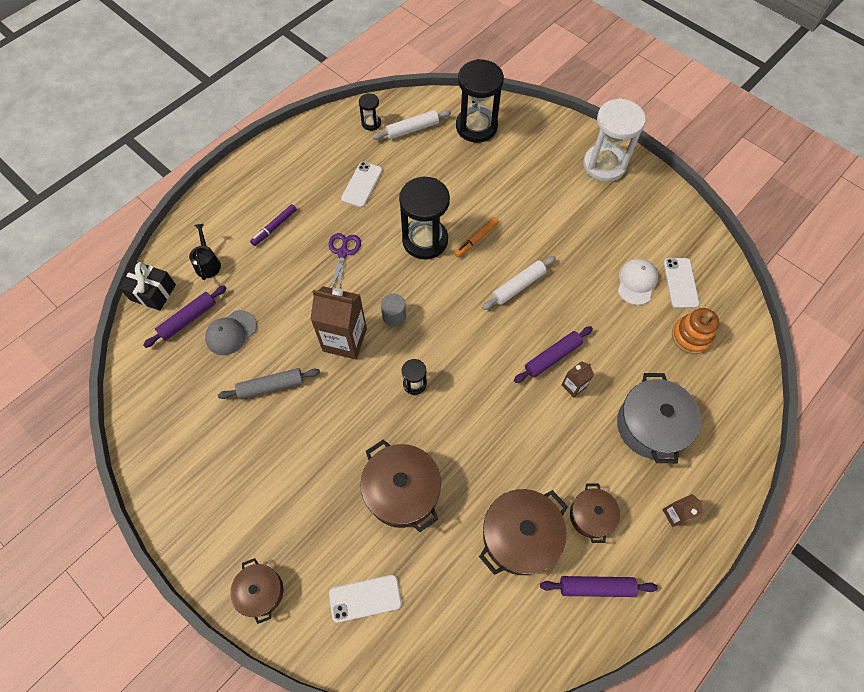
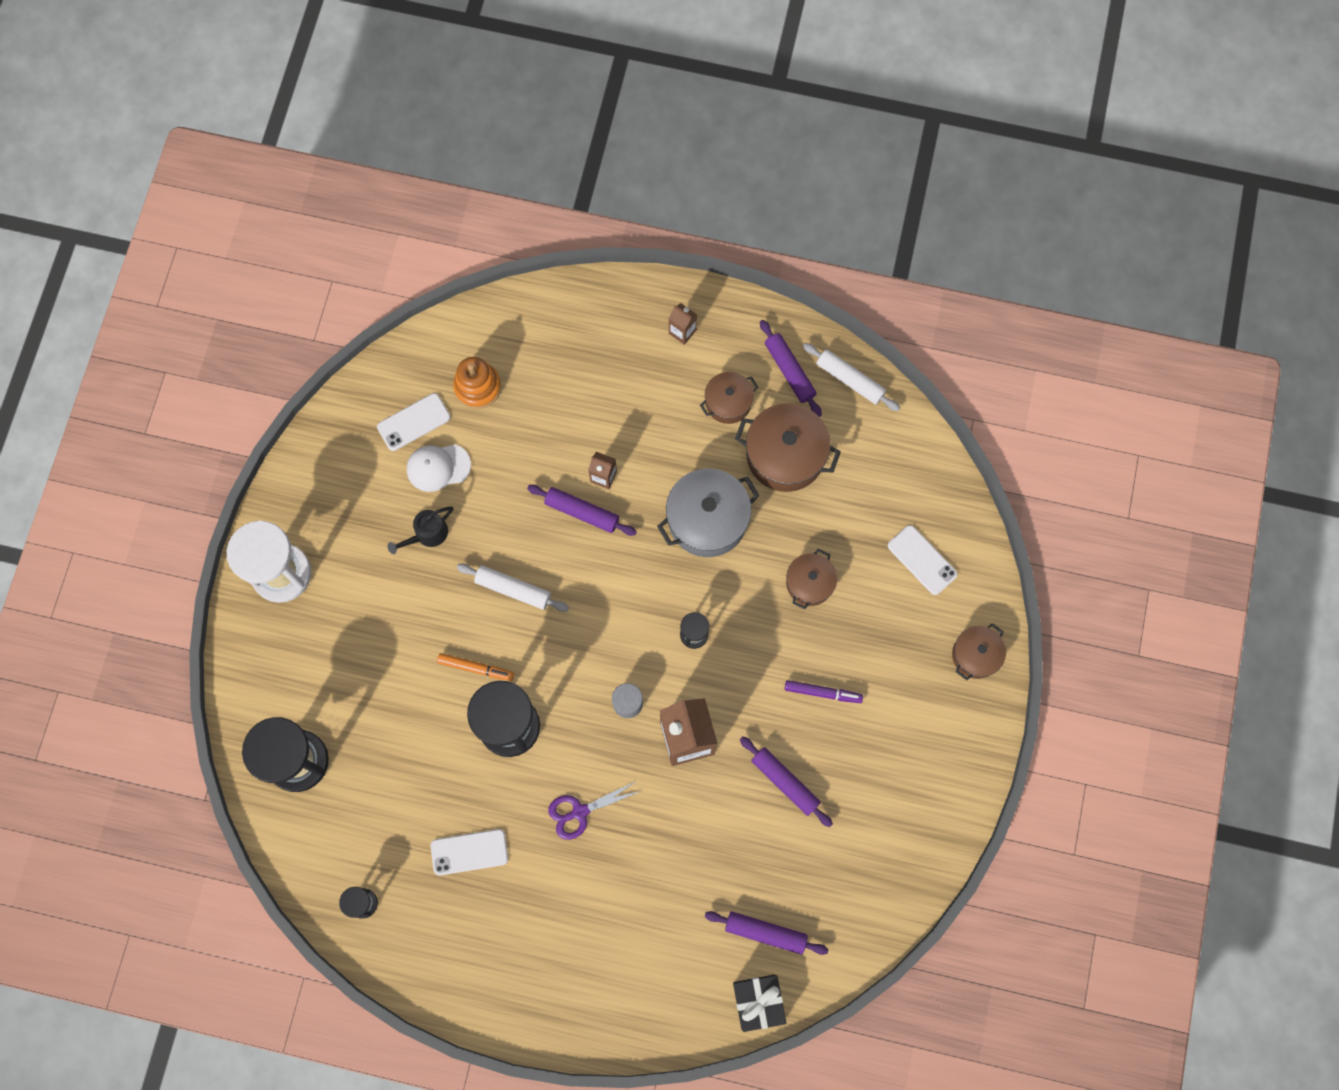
camera: 120 degrees left, 10 degrees up
(207, 263) = (685, 965): black watering can -> black watering can (427, 534)
(231, 332) = (752, 871): grey cap -> none
(271, 386) = (785, 782): grey rolling pin -> purple rolling pin
(274, 227) = (591, 919): purple marker -> purple marker (822, 693)
(402, 491) = (809, 583): brown pot -> brown pot, size x0.59
(412, 129) = (345, 842): white rolling pin -> white rolling pin (850, 380)
(651, 426) = (604, 386): grey pot -> grey pot (707, 520)

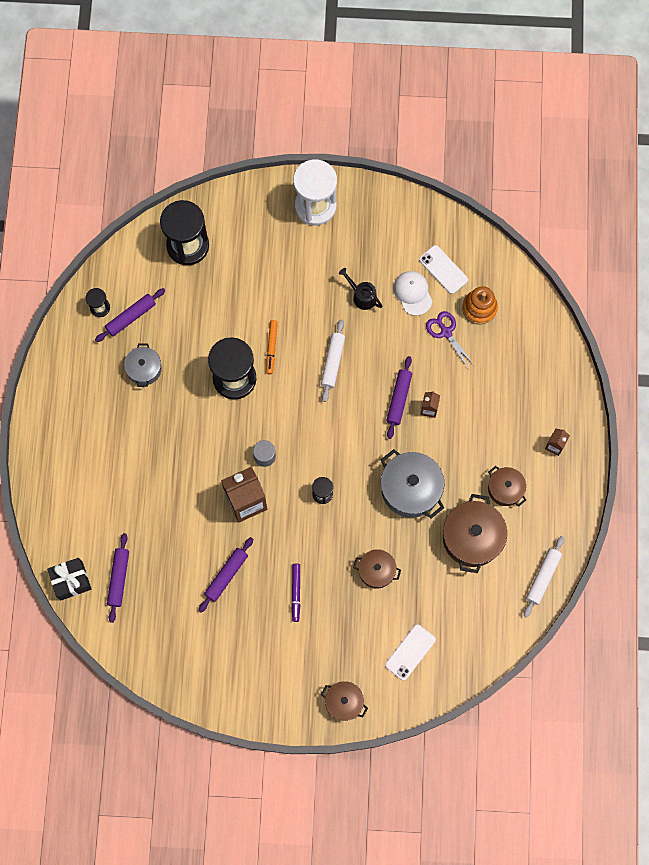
camera: 80 degrees right, 0 degrees up
(469, 852) = (144, 369): white phone -> grey pot
(580, 812) = (183, 437): purple scissors -> purple scissors (446, 332)
(789, 371) = (540, 530): purple rolling pin -> purple rolling pin (131, 317)

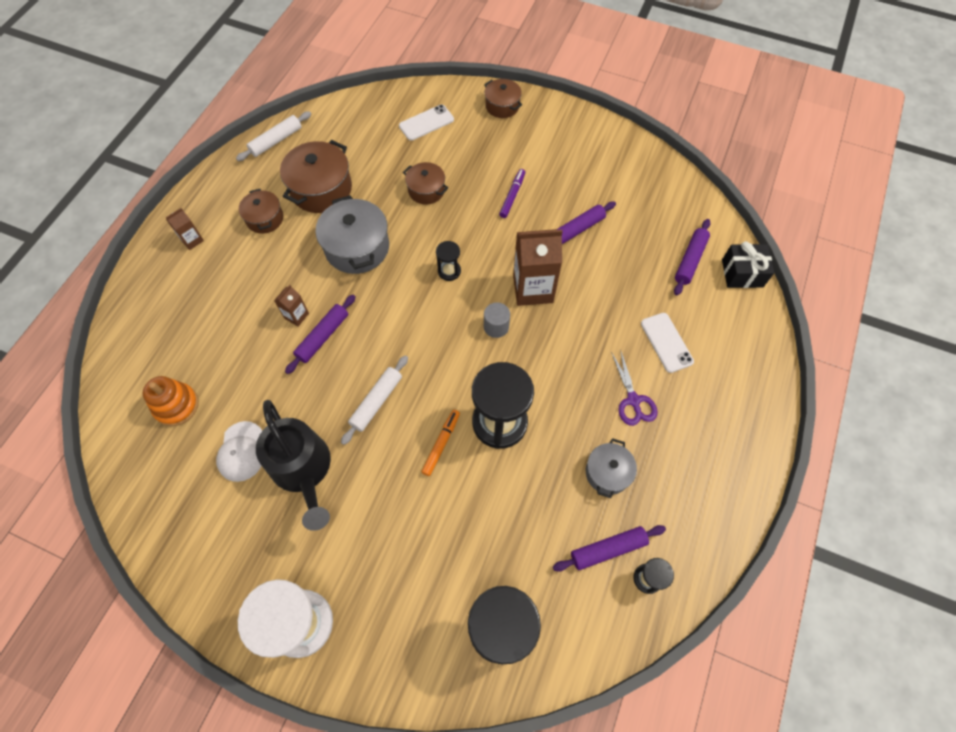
camera: 160 degrees left, 10 degrees down
(362, 296) = (303, 470): black watering can -> black watering can, size x1.98
(443, 269) = (188, 468): white phone -> white phone (666, 342)
(446, 332) = (230, 391): purple scissors -> purple scissors (633, 400)

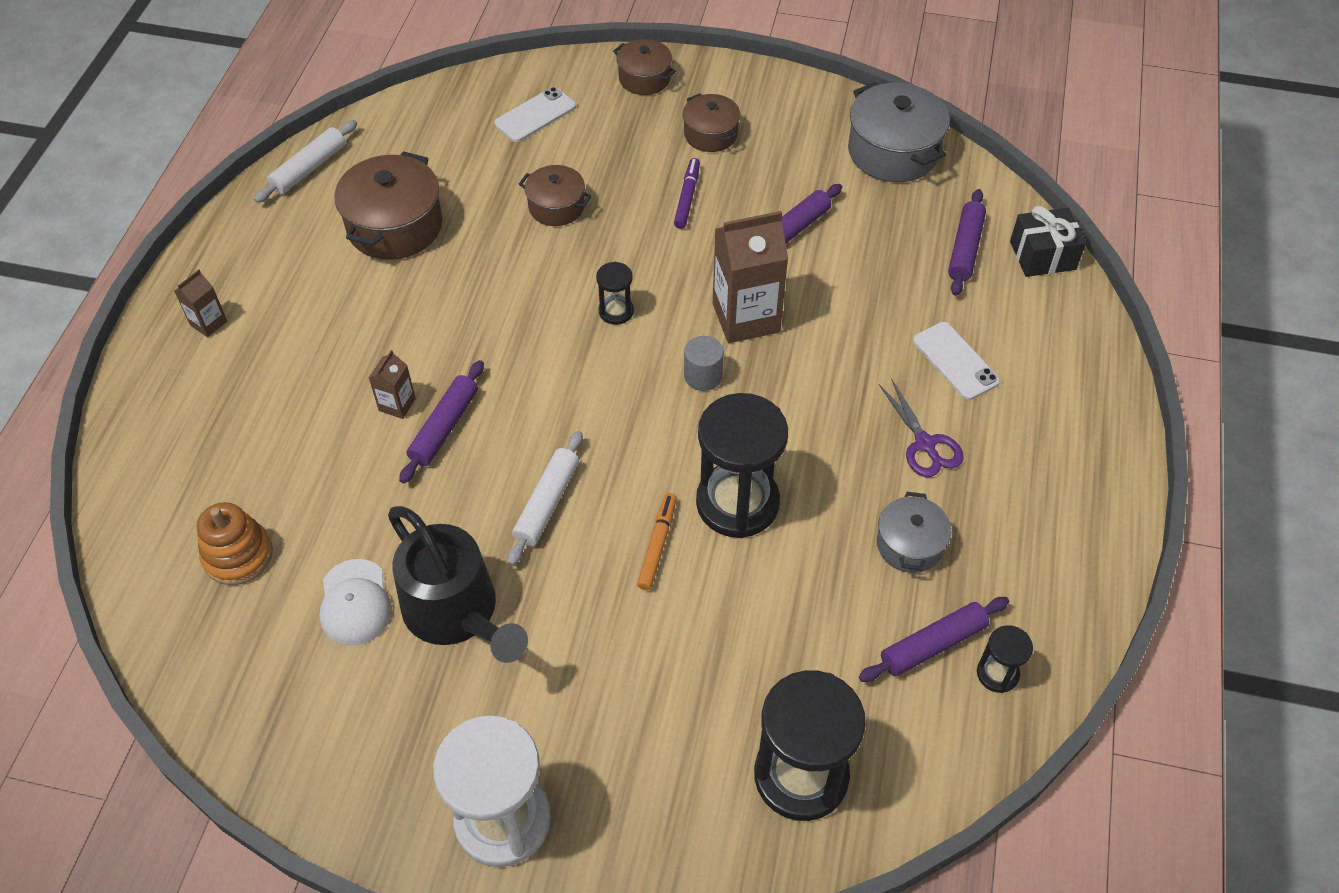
camera: 10 degrees left, 10 degrees down
(265, 219) = (316, 278): brown pot -> brown pot (710, 134)
(357, 247) = (469, 298): grey pot -> grey pot (893, 152)

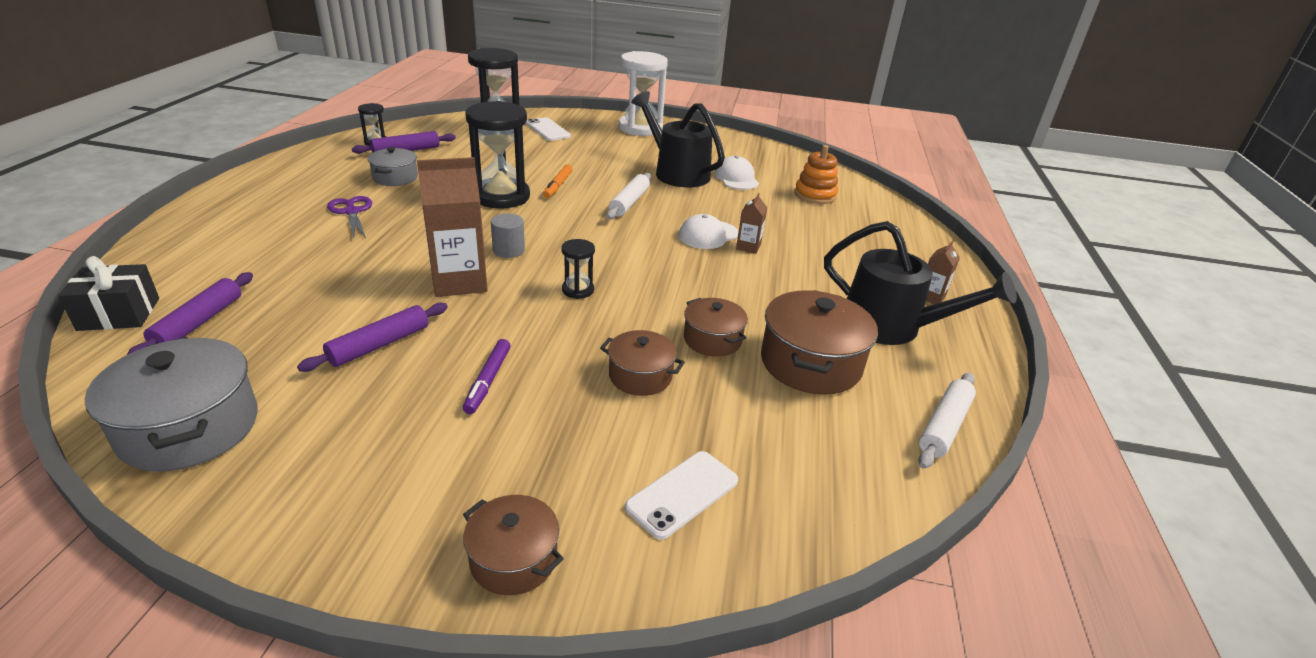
camera: 175 degrees right, 20 degrees down
(286, 275) = (891, 326): none -> black watering can
(445, 427) = (708, 235): purple rolling pin -> white cap
(710, 134) = (434, 459): brown pot -> brown pot (712, 339)
(955, 361) = (288, 249): white phone -> white phone (548, 130)

